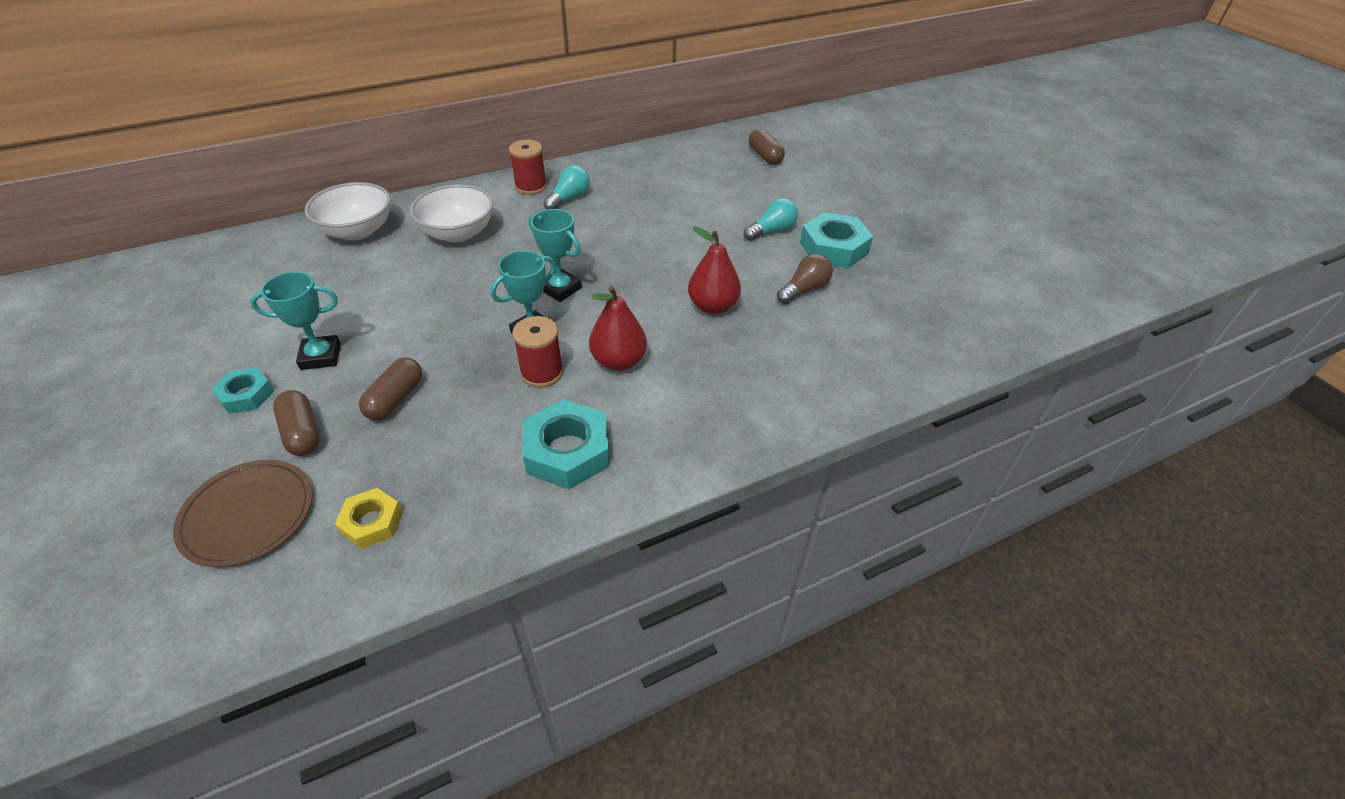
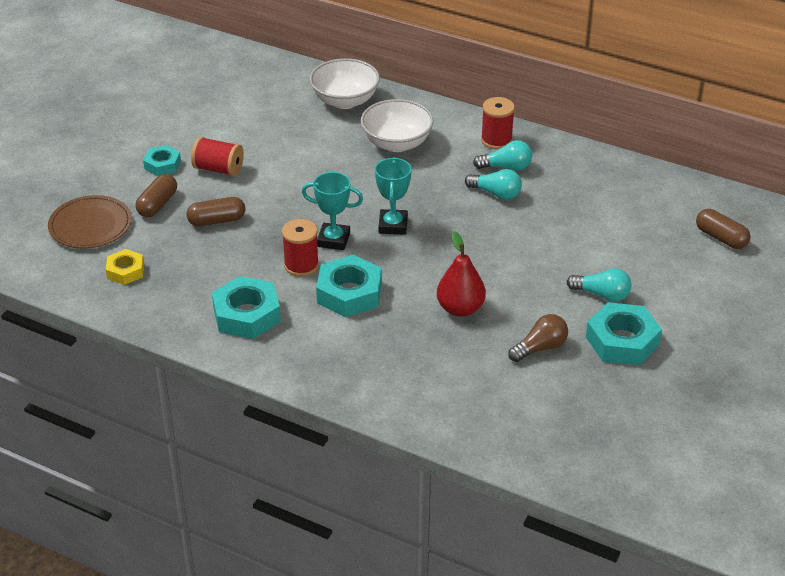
camera: 55 degrees right, 5 degrees down
(320, 356) = (218, 169): turquoise trophy -> red spool
(593, 218) = (496, 193): none -> turquoise light bulb
(618, 361) = (349, 293): red pear -> turquoise nut
(765, 156) = (721, 238): brown capsule -> brown capsule turned 75 degrees counterclockwise
(804, 289) = (540, 348): brown light bulb -> brown light bulb turned 45 degrees counterclockwise

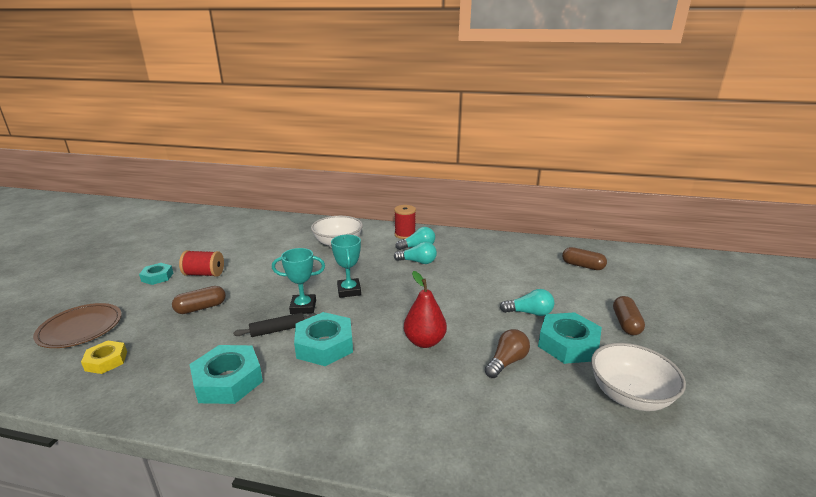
camera: 15 degrees left, 15 degrees down
(157, 204) = (149, 303): brown capsule -> brown capsule (626, 323)
(301, 265) = (278, 330): red spool -> black rolling pin
(345, 101) = (297, 227): white bowl -> white bowl (629, 396)

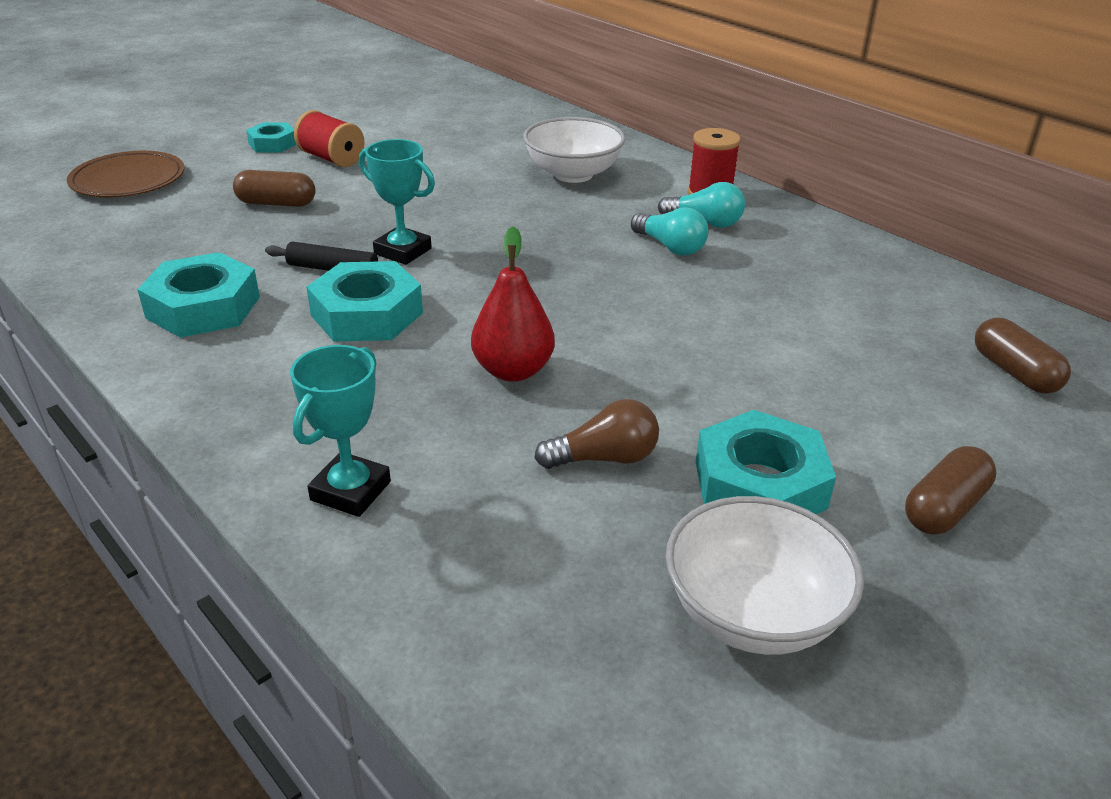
camera: 35 degrees right, 10 degrees up
(106, 361) = (112, 229): yellow nut -> none
(349, 291) = (497, 252): turquoise trophy -> turquoise trophy (350, 491)
(529, 313) = (761, 405): turquoise light bulb -> none

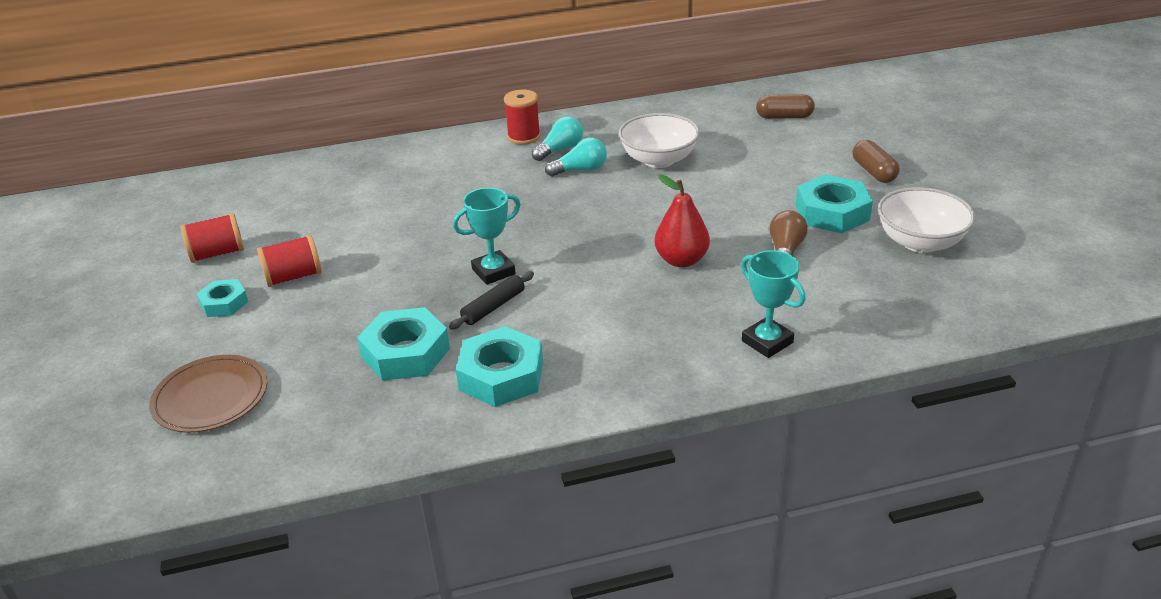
camera: 60 degrees left, 0 degrees up
(276, 203) = (353, 317): brown capsule -> none
(350, 119) = (217, 253): none -> red spool
(367, 314) = (571, 302): turquoise nut -> turquoise nut (406, 353)
(573, 174) = (442, 177): white bowl -> white bowl (658, 160)

